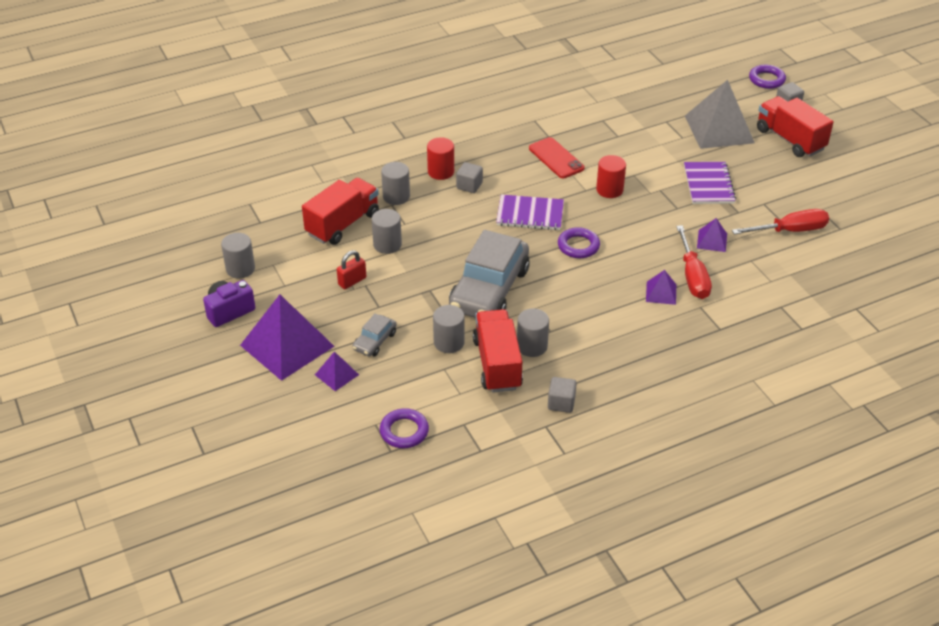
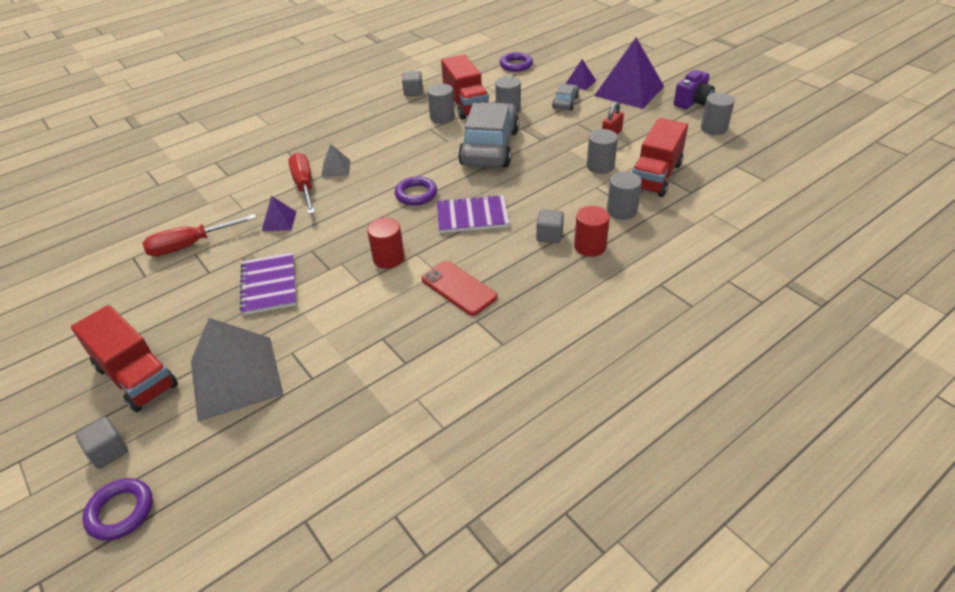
camera: 170 degrees right, 0 degrees up
(661, 293) = (335, 168): purple pyramid -> grey pyramid

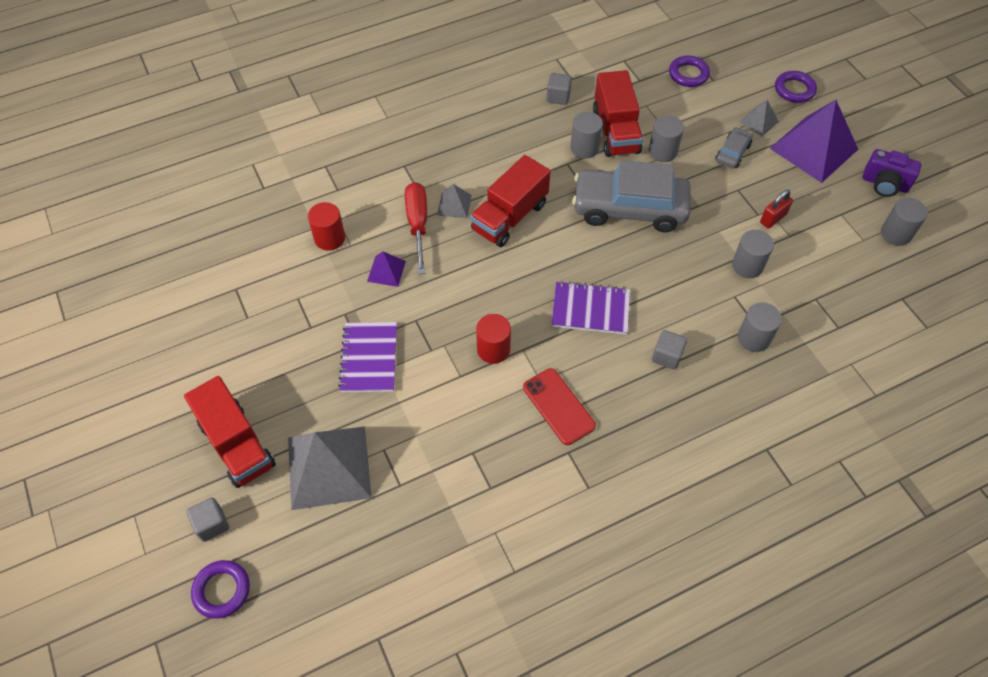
camera: 10 degrees right, 15 degrees up
(190, 245) = (294, 285): red screwdriver -> none
(416, 194) = (536, 264): purple ring -> purple ring (794, 90)
(489, 147) = (629, 208): grey car -> grey car turned 105 degrees counterclockwise
(580, 82) = (759, 121): purple pyramid -> grey pyramid
(590, 246) = (706, 381): red cylinder -> red cylinder (330, 238)
(655, 176) = (805, 295): red truck -> red truck (509, 217)
(692, 102) = (884, 184): purple camera -> purple camera turned 60 degrees clockwise

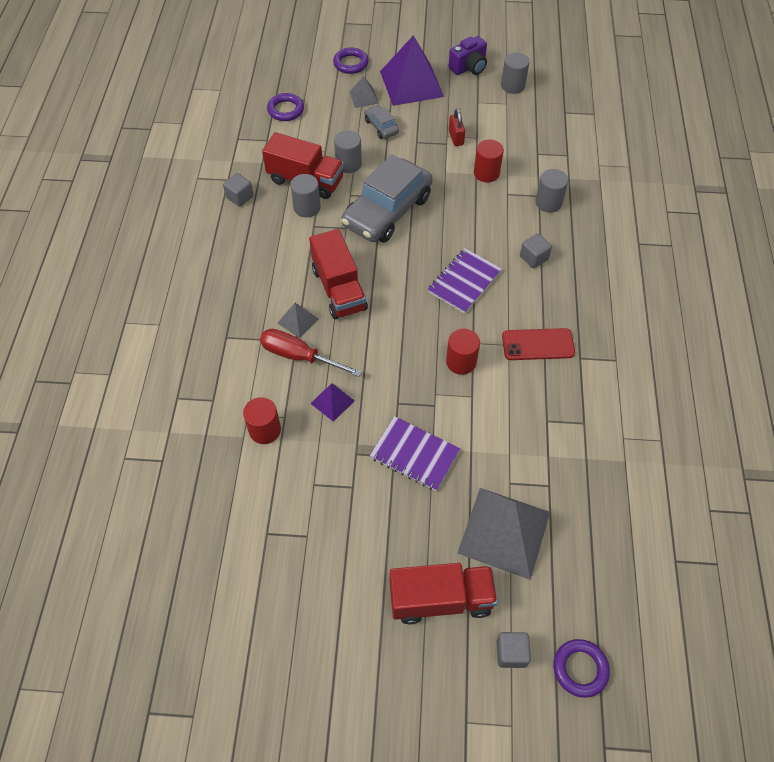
camera: 60 degrees left, 0 degrees up
(747, 265) = (486, 173): grey cylinder -> red cylinder

